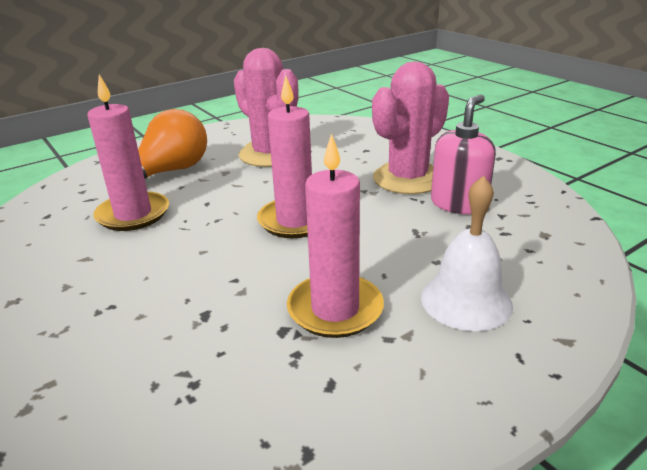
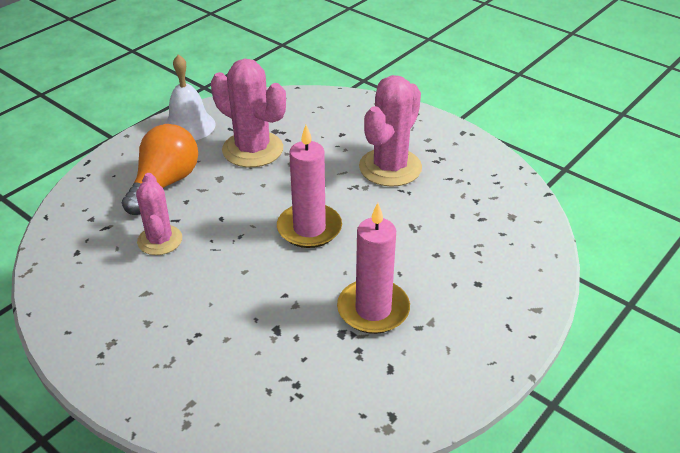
camera: 15 degrees left, 10 degrees up
(133, 214) = (160, 240): pink candle -> pink cactus
(458, 204) = (439, 192): pink soap dispenser -> none
(466, 301) = (465, 287): white bell -> white bell (189, 126)

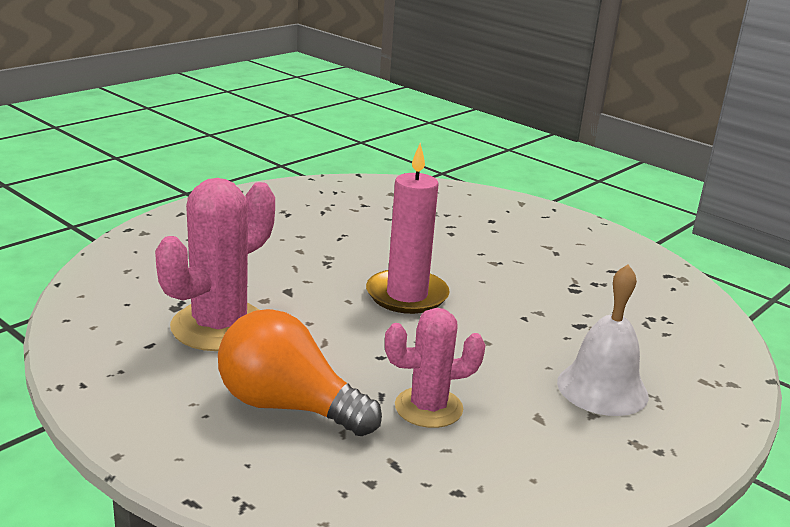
camera: 90 degrees left, 15 degrees down
(189, 126) = (122, 383): white bell -> white bell (602, 388)
(373, 309) = (537, 271): pink candle -> none
(390, 167) = (294, 239): pink cactus -> none

